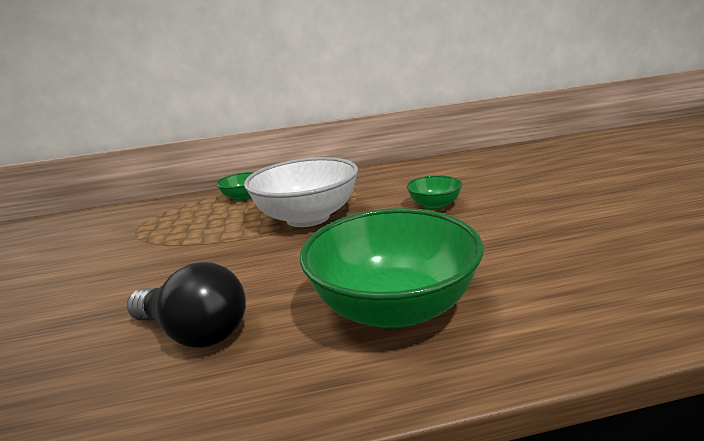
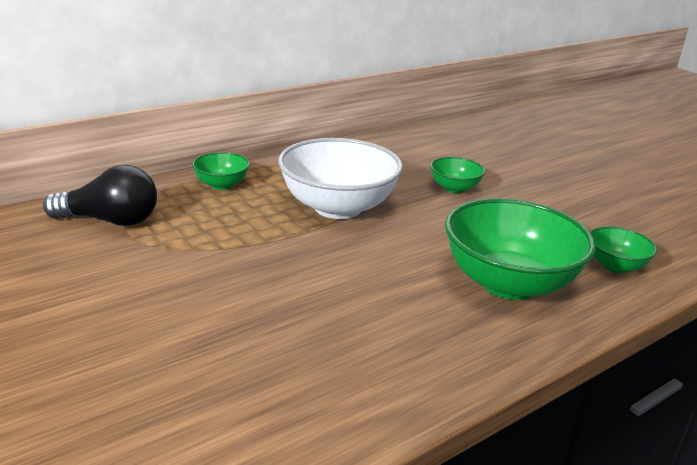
camera: 30 degrees left, 5 degrees up
(195, 331) = (364, 326): black light bulb -> black light bulb (110, 221)
(558, 302) = (615, 266): none -> green bowl

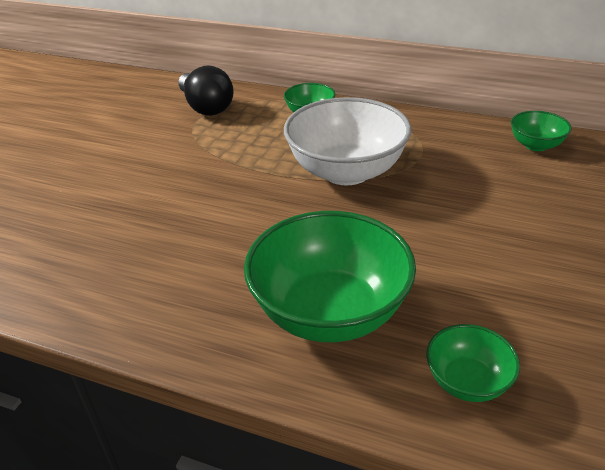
camera: 60 degrees right, 10 degrees up
(454, 188) = (483, 211): green bowl -> green bowl (535, 145)

